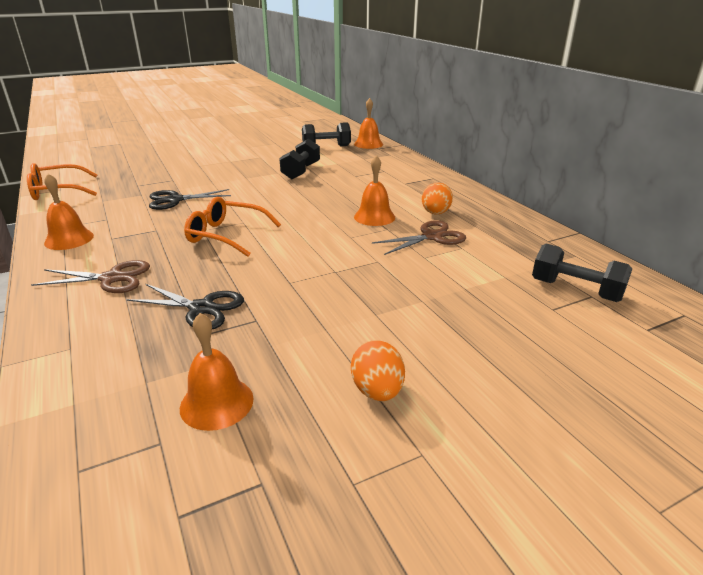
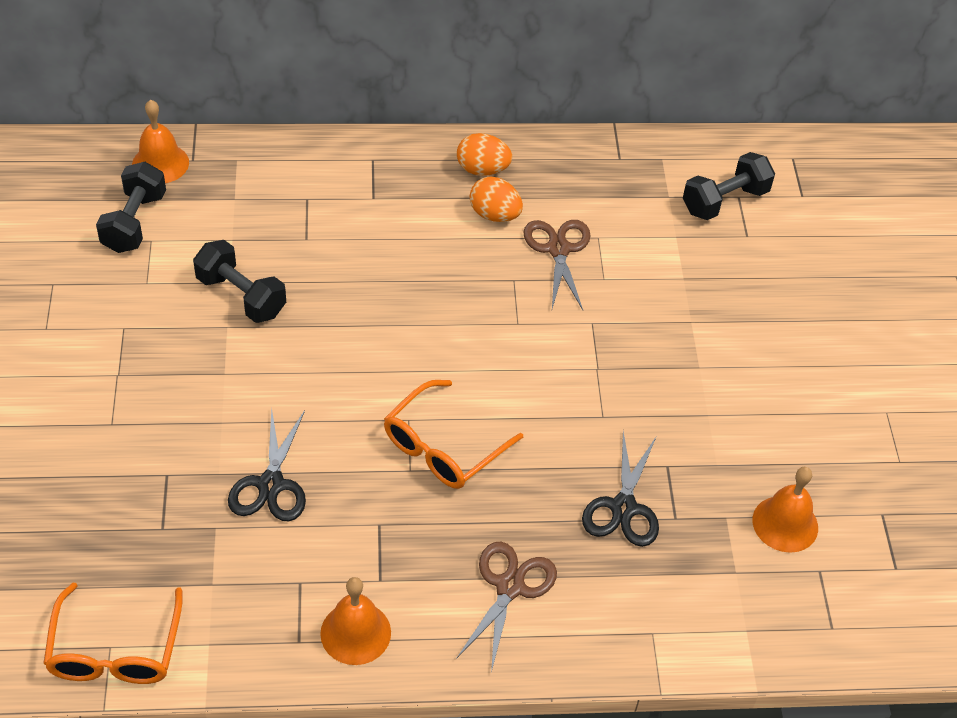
camera: 70 degrees left, 20 degrees up
(201, 308) = (623, 507): black scissors -> black scissors turned 150 degrees clockwise
(374, 217) = (471, 277): orange bell -> none
(377, 391) = (811, 410): orange egg -> orange egg (482, 170)

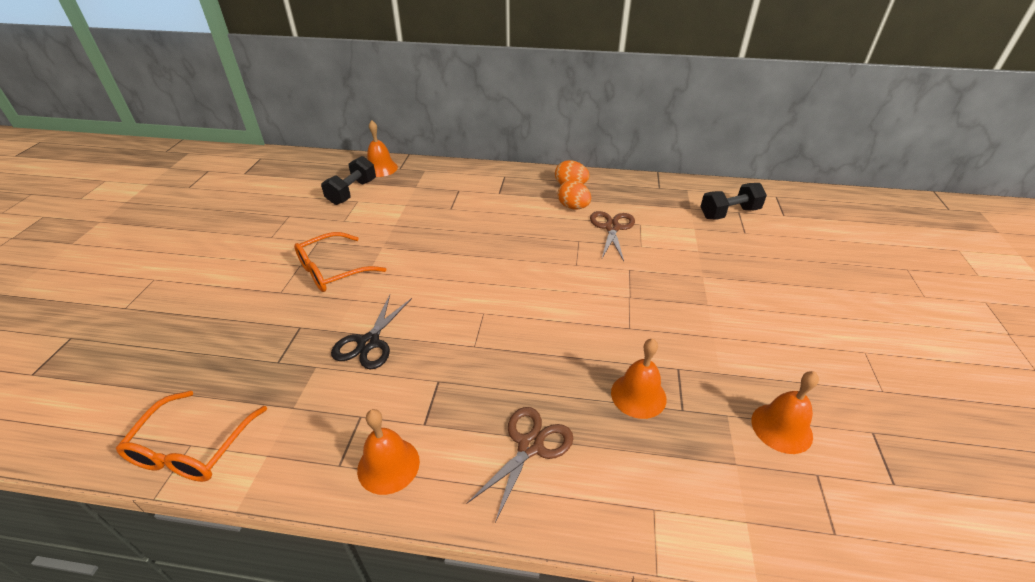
camera: 15 degrees right, 10 degrees down
(241, 296) = (398, 232): black dumbbell -> none
(443, 447) = (503, 334): orange glasses -> orange glasses (332, 271)
(623, 507) = (638, 395): black scissors -> orange bell

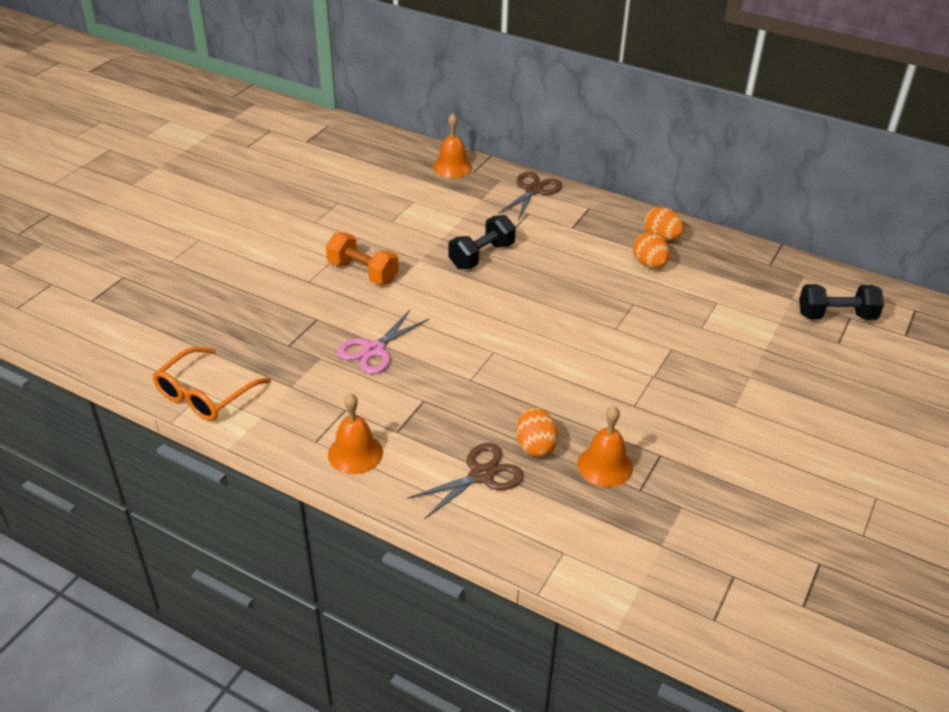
camera: 20 degrees right, 0 degrees up
(332, 271) = (363, 272): orange glasses -> orange dumbbell
(352, 192) = (411, 189): black dumbbell -> black dumbbell (481, 256)
(369, 343) = (374, 350): black scissors -> pink scissors
(566, 395) = (535, 446): none -> orange egg
(612, 228) = (680, 299): brown scissors -> brown scissors (533, 190)
(781, 428) = (728, 532): orange bell -> none

